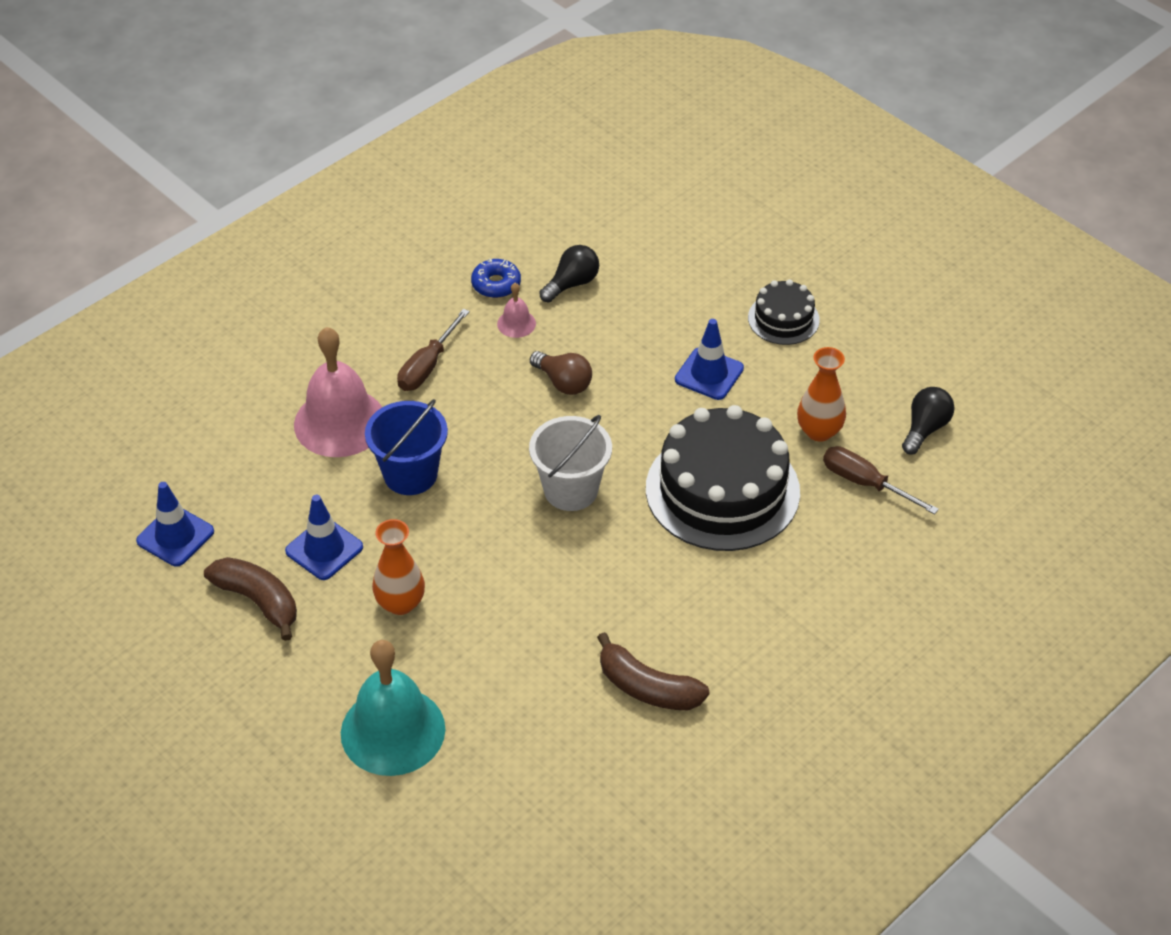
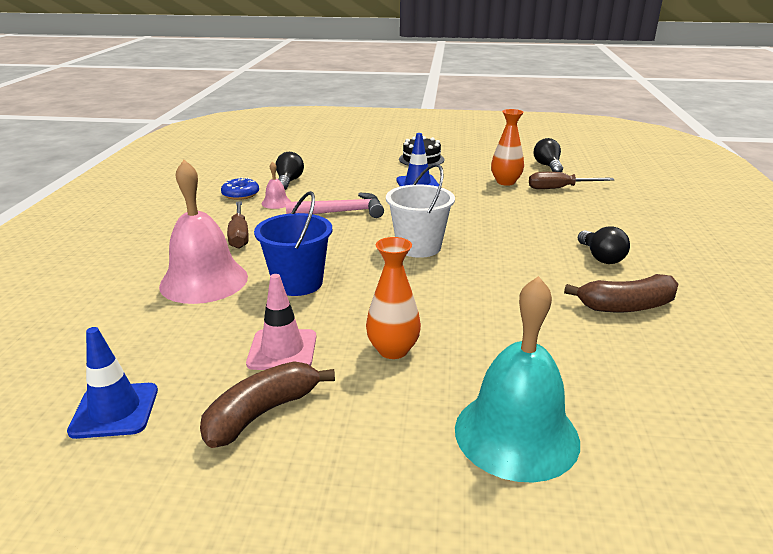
camera: 40 degrees left, 20 degrees down
(258, 601) = (262, 413): brown banana -> brown banana turned 45 degrees counterclockwise
(324, 549) = (282, 350): blue traffic cone -> pink traffic cone
(563, 382) = (341, 212): brown light bulb -> pink hammer
(722, 490) = (500, 215): black cake -> none
(725, 618) = (601, 257): none -> black light bulb

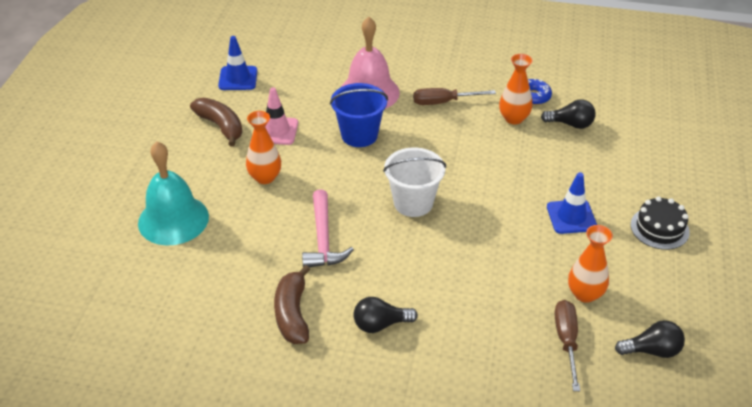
camera: 95 degrees right, 15 degrees up
(276, 203) = (513, 118): pink bell -> orange vase
(341, 212) = (491, 159): pink hammer -> pink hammer (323, 239)

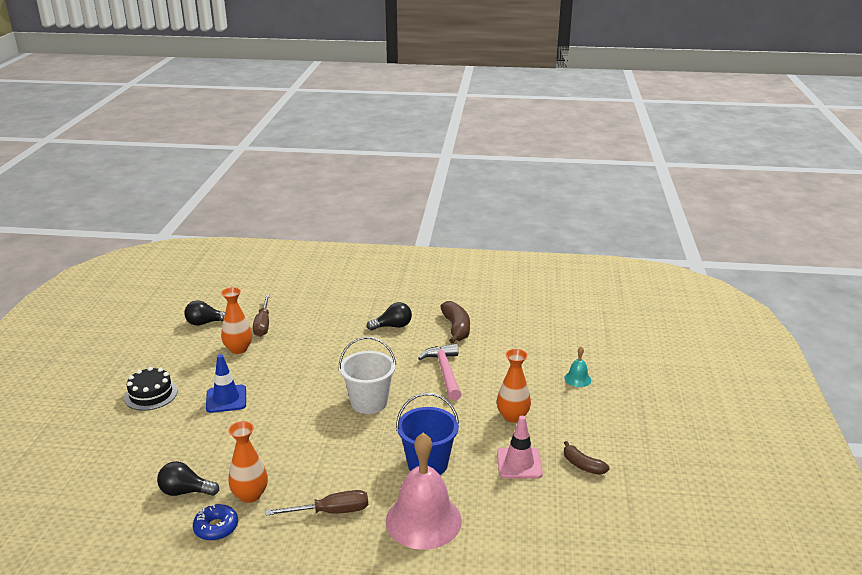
camera: 175 degrees right, 15 degrees down
(173, 219) = (577, 379): turquoise bell -> turquoise bell, size x0.44
(220, 126) = (582, 465): brown banana -> brown banana, size x0.63
(238, 78) = (595, 531): blue traffic cone -> none

